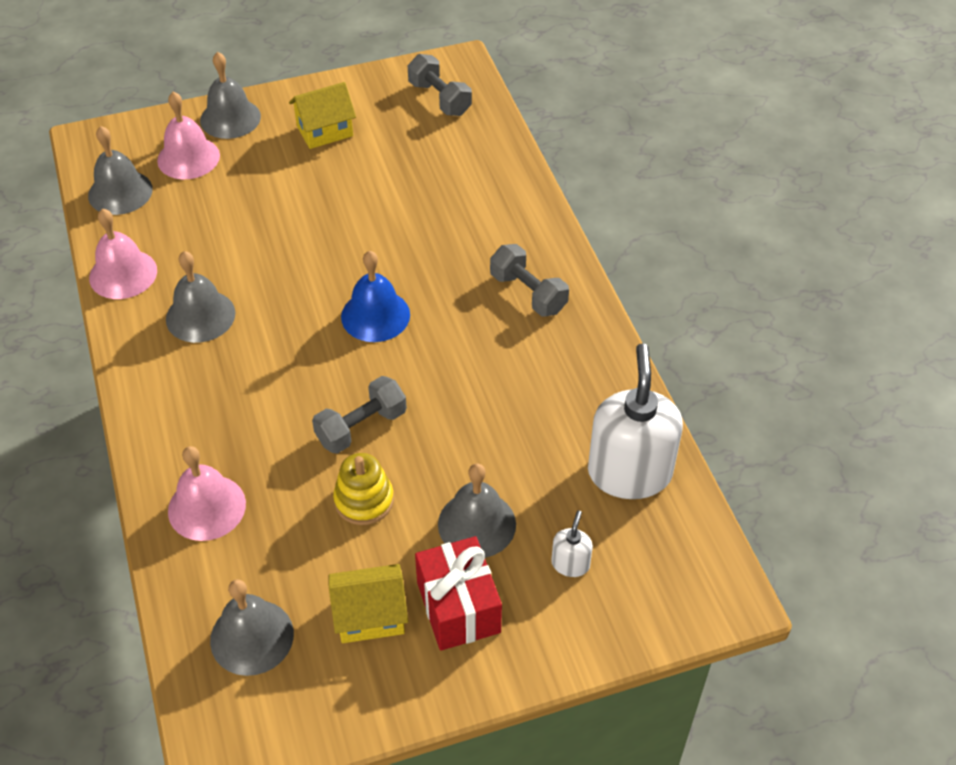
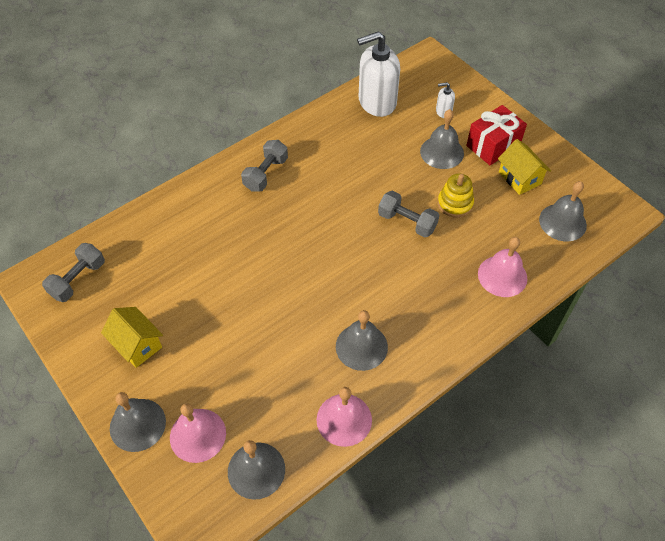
camera: 110 degrees left, 5 degrees up
(375, 315) = (317, 245): blue bell -> none

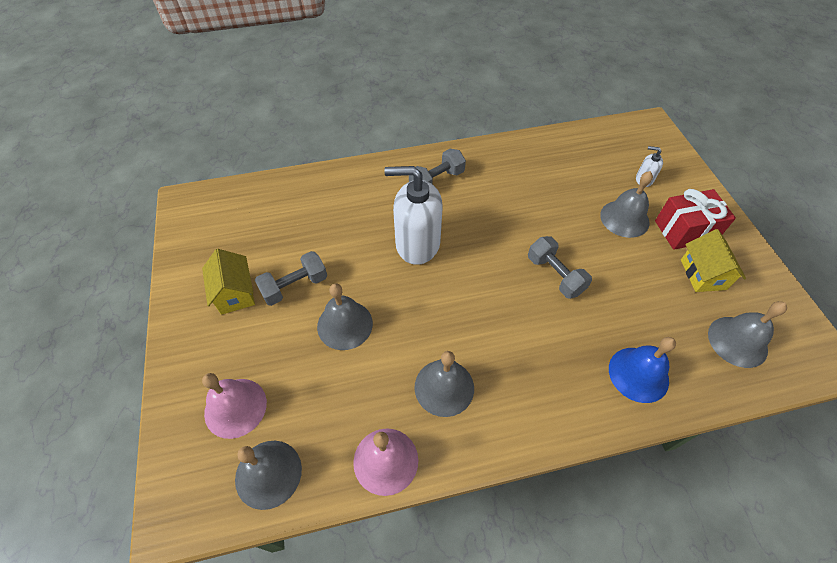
camera: 25 degrees right, 0 degrees up
(78, 280) = (222, 215): grey dumbbell -> grey dumbbell (295, 286)
(137, 424) = (189, 371): grey bell -> grey bell (345, 324)
(377, 102) = (577, 150): white soap dispenser -> white soap dispenser (417, 244)
(455, 204) = (616, 275): yellow stacking toy -> none
(502, 276) = (638, 374): pink bell -> blue bell

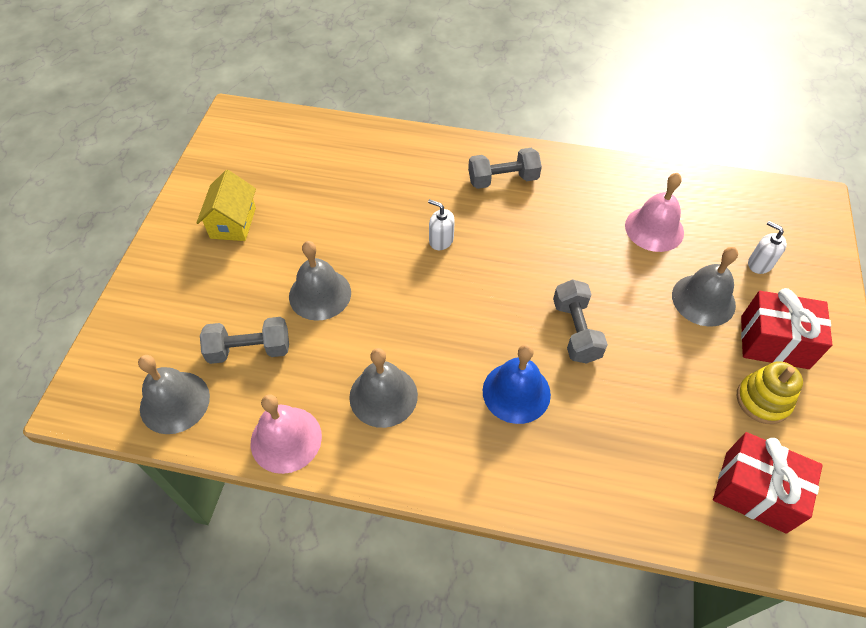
camera: 25 degrees right, 0 degrees up
(235, 407) = (177, 330): pink bell -> pink bell (654, 229)
(295, 286) = (292, 237): grey dumbbell -> grey dumbbell (249, 350)
(417, 244) = (441, 240): white soap dispenser -> white soap dispenser, size x0.44
(638, 374) = (606, 474): blue bell -> blue bell (516, 392)
(703, 274) = (763, 400): yellow house -> yellow stacking toy
(737, 341) = (755, 491): grey bell -> red gift

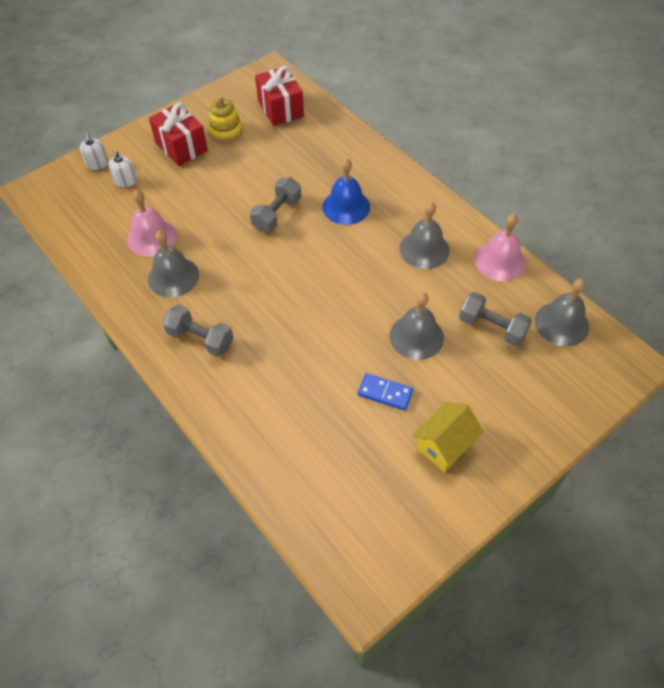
camera: 140 degrees left, 0 degrees up
(311, 231) = (385, 393): none -> blue domino
(441, 240) = (296, 321): white soap dispenser -> white soap dispenser (97, 164)
(703, 300) = (185, 185): grey bell -> grey bell (173, 277)

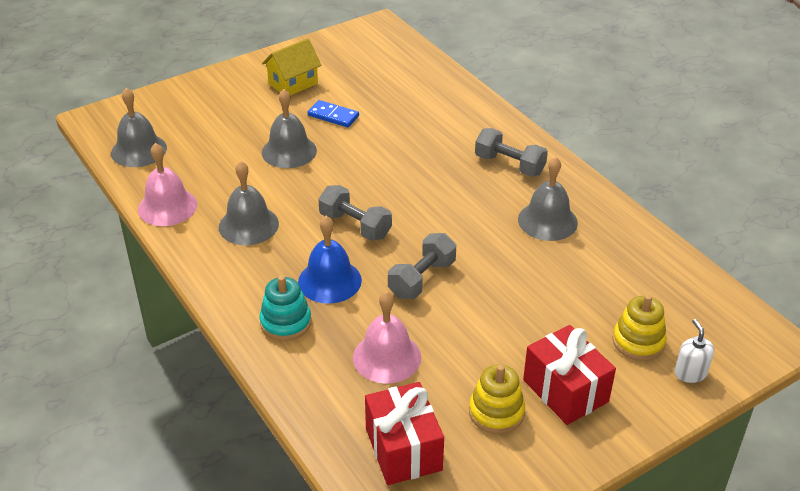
camera: 175 degrees left, 15 degrees down
(126, 181) = (638, 342): white soap dispenser -> yellow stacking toy
(151, 237) = (583, 264): pink bell -> pink bell (387, 357)
(369, 173) = (286, 322): none -> turquoise stacking toy
(492, 327) = (210, 152): grey dumbbell -> grey dumbbell (355, 226)

